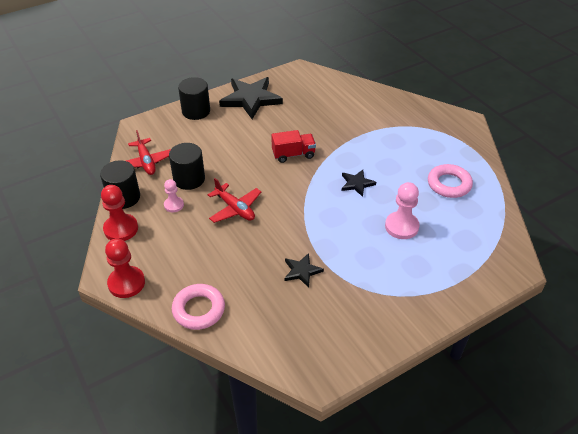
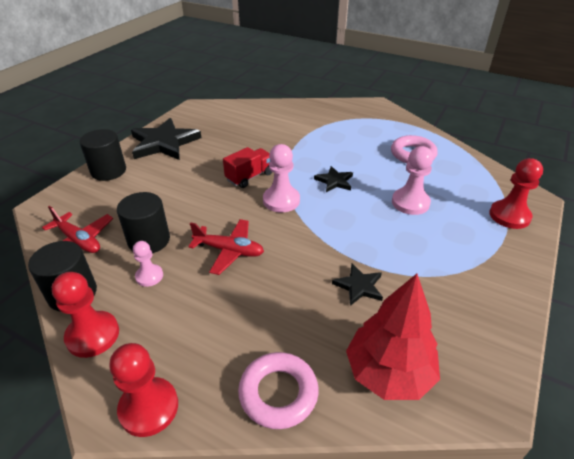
camera: 30 degrees left, 5 degrees down
(272, 331) = (389, 373): none -> red tree
(301, 184) = (281, 200): none -> pink pawn
(475, 271) = (509, 216): none -> red pawn

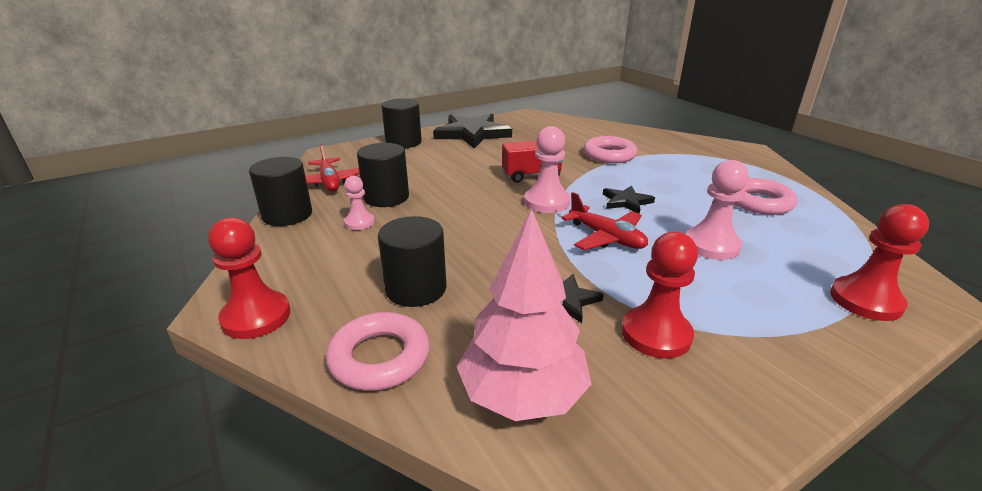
camera: 30 degrees right, 10 degrees down
(93, 335) = (271, 248): red pawn -> red pawn (656, 334)
(229, 251) = (451, 226): red plane -> red plane (606, 237)
(252, 322) = (416, 289): none -> black cylinder
(290, 137) = (609, 155): none -> pink ring
(389, 373) = (522, 394): red tree -> pink tree

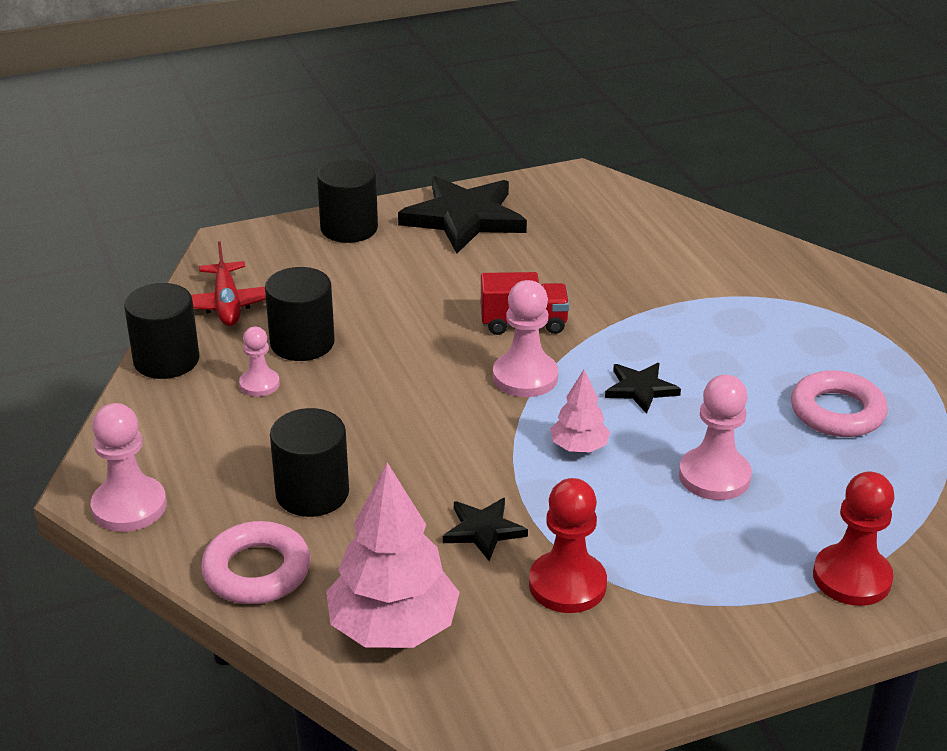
camera: 10 degrees right, 5 degrees up
(256, 317) = (129, 507): red pawn -> pink pawn
(606, 237) = (579, 447): red plane -> pink tree
(609, 155) = (666, 291): pink ring -> none

